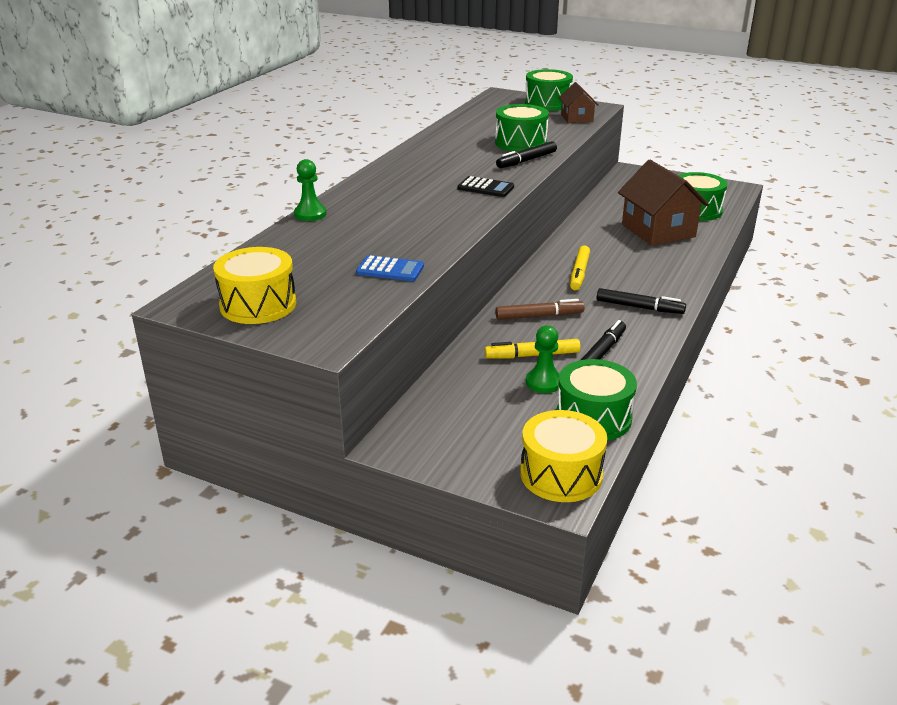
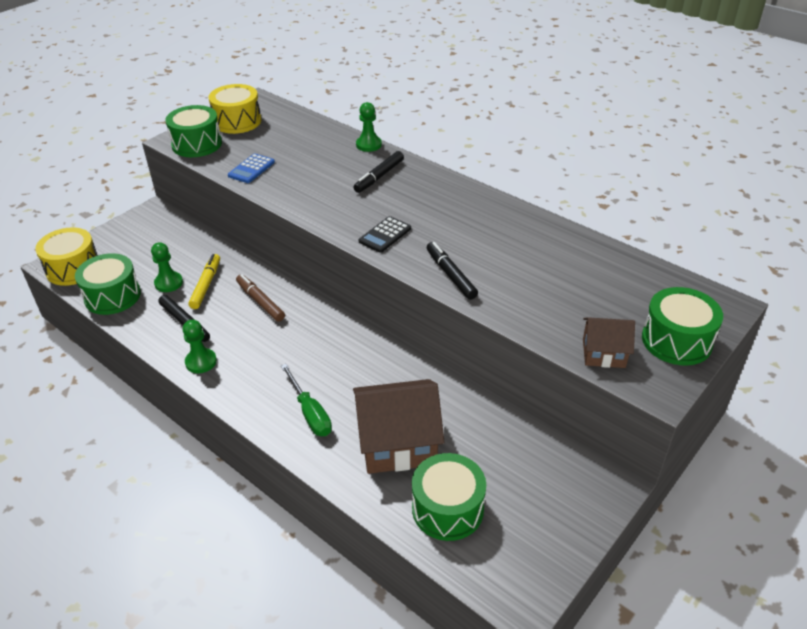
camera: 105 degrees right, 10 degrees up
(520, 143) = (511, 282): green drum -> green drum (197, 144)
(539, 316) = (260, 302): brown marker -> brown marker turned 135 degrees clockwise
(579, 273) = (323, 346): yellow marker -> none
(639, 307) = (238, 368): black marker -> black marker (379, 176)
(648, 328) = (201, 362): none -> green pawn
(660, 266) = (310, 413): none -> green screwdriver

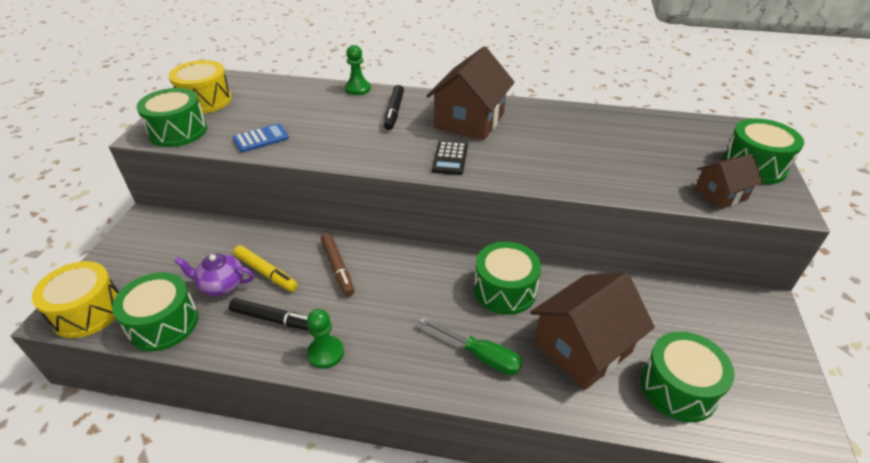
camera: 30 degrees left, 0 degrees up
(168, 283) = (221, 285): green pawn -> purple teapot
(206, 285) = (266, 272): yellow marker -> yellow marker turned 150 degrees clockwise
(251, 169) = (261, 138): blue calculator -> blue calculator turned 120 degrees counterclockwise
(260, 302) = (338, 268): brown marker -> brown marker turned 135 degrees counterclockwise
(377, 372) = (505, 290): none -> green drum
(438, 205) = (469, 121): none -> brown house
(450, 275) = (541, 173): black marker -> none

